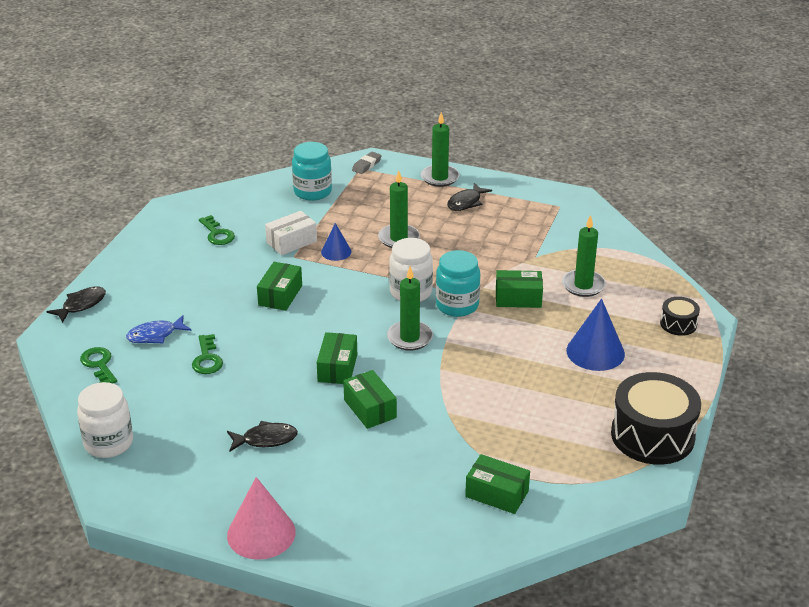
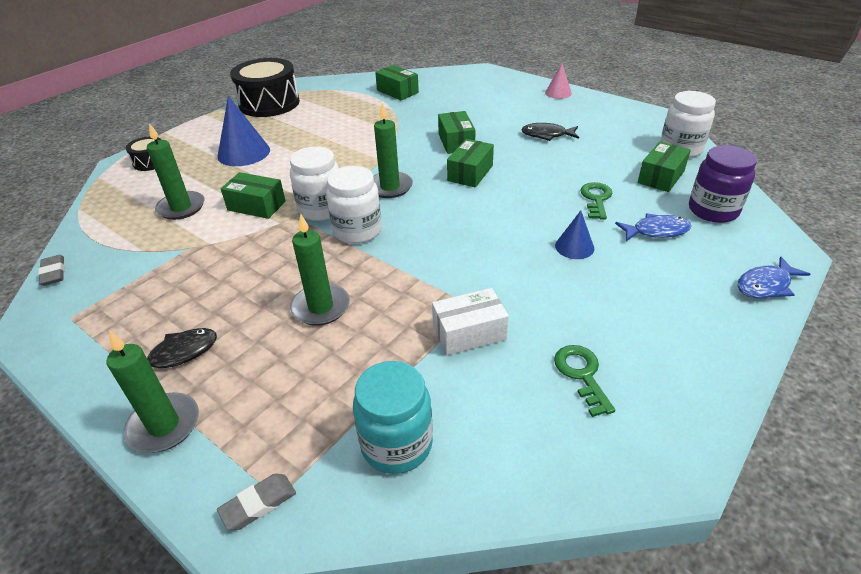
camera: 160 degrees left, 5 degrees up
(81, 305) = (766, 285): black fish -> blue fish
(99, 365) = (713, 210): green key -> purple jar
(261, 533) = (558, 93): pink cone -> pink cone, size x0.58
(280, 295) = (506, 253): green box -> green box (661, 177)
(336, 252) = (414, 302): blue cone -> blue cone (574, 247)
(457, 305) = (321, 209): turquoise jar -> white jar
(612, 225) = (53, 273): none -> grey eraser

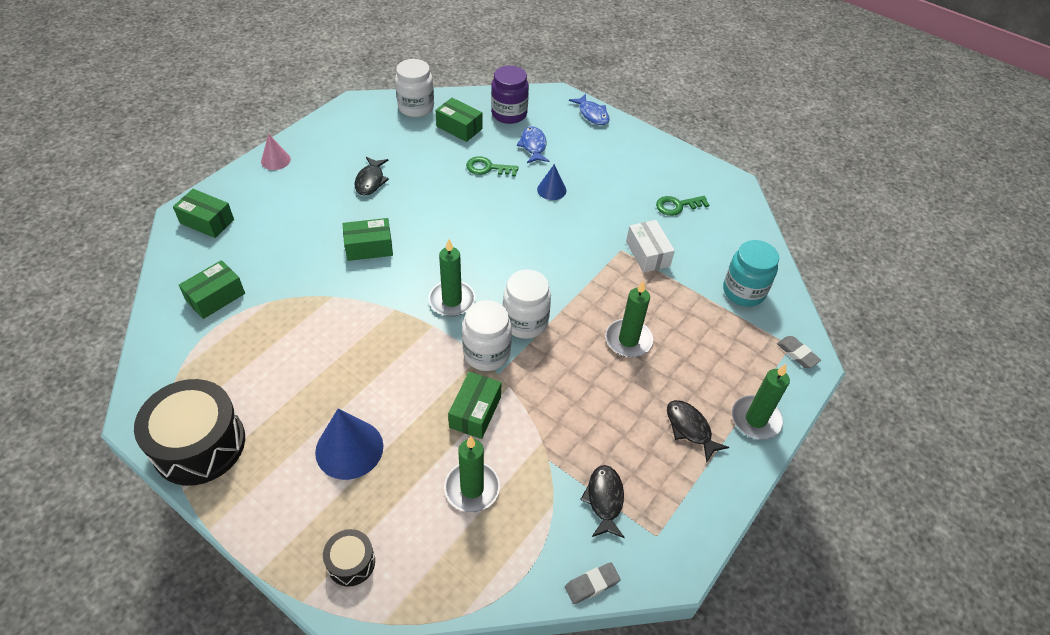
camera: 95 degrees left, 10 degrees up
(128, 282) = (604, 500): none -> black fish
(470, 173) = (434, 240): green box -> green box (207, 221)

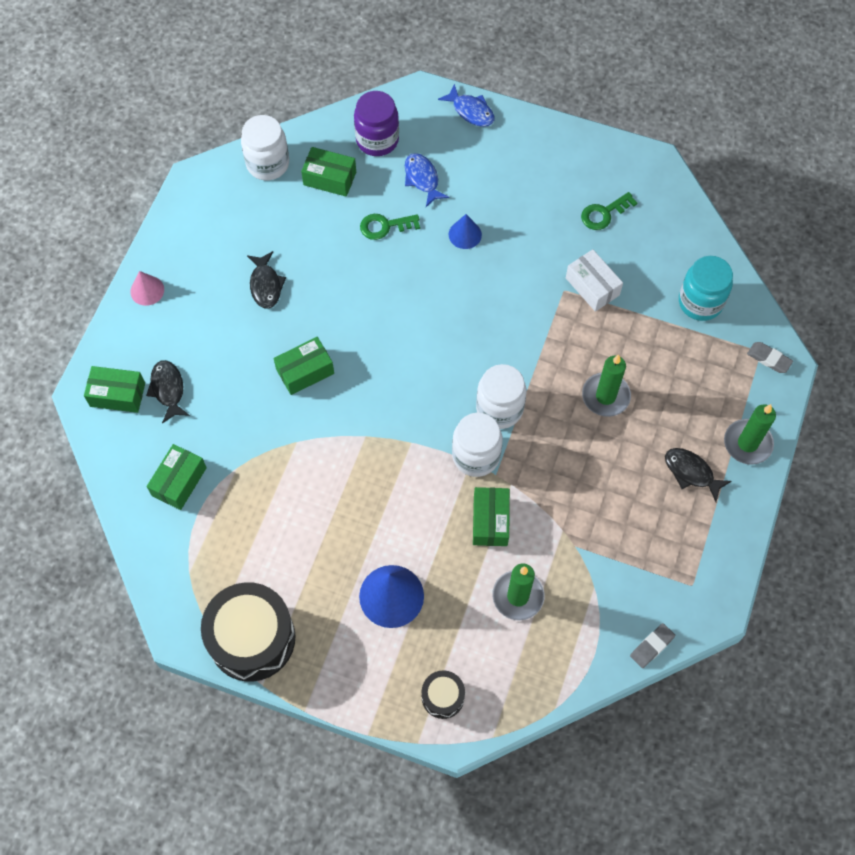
camera: 15 degrees left, 15 degrees up
(452, 300) = (417, 407): green candle -> none
(604, 500) = (637, 567): black fish -> black fish (168, 389)

